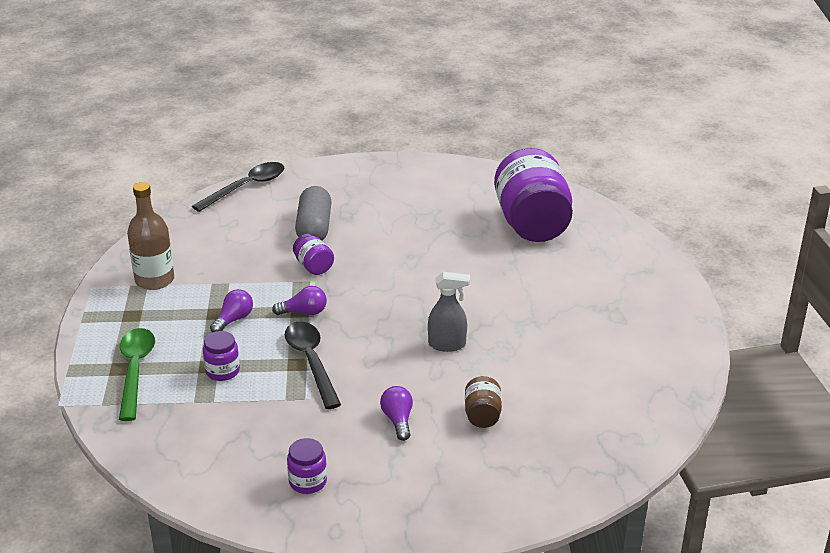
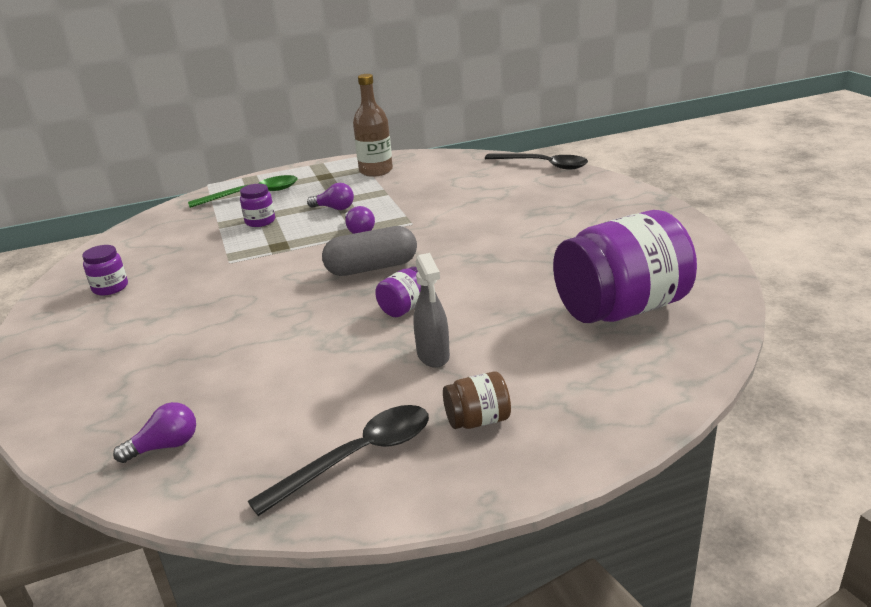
camera: 75 degrees right, 5 degrees down
(311, 362) = (283, 251): black spoon -> black spoon (358, 457)
(313, 266) = (435, 218): purple jar -> purple jar (405, 308)
(314, 228) = (501, 204): grey capsule -> grey capsule (372, 268)
(398, 420) = (200, 309): purple light bulb -> purple light bulb (165, 446)
(447, 345) = (335, 308): grey spray bottle -> grey spray bottle (433, 356)
(482, 415) = (213, 353): brown jar -> brown jar (478, 420)

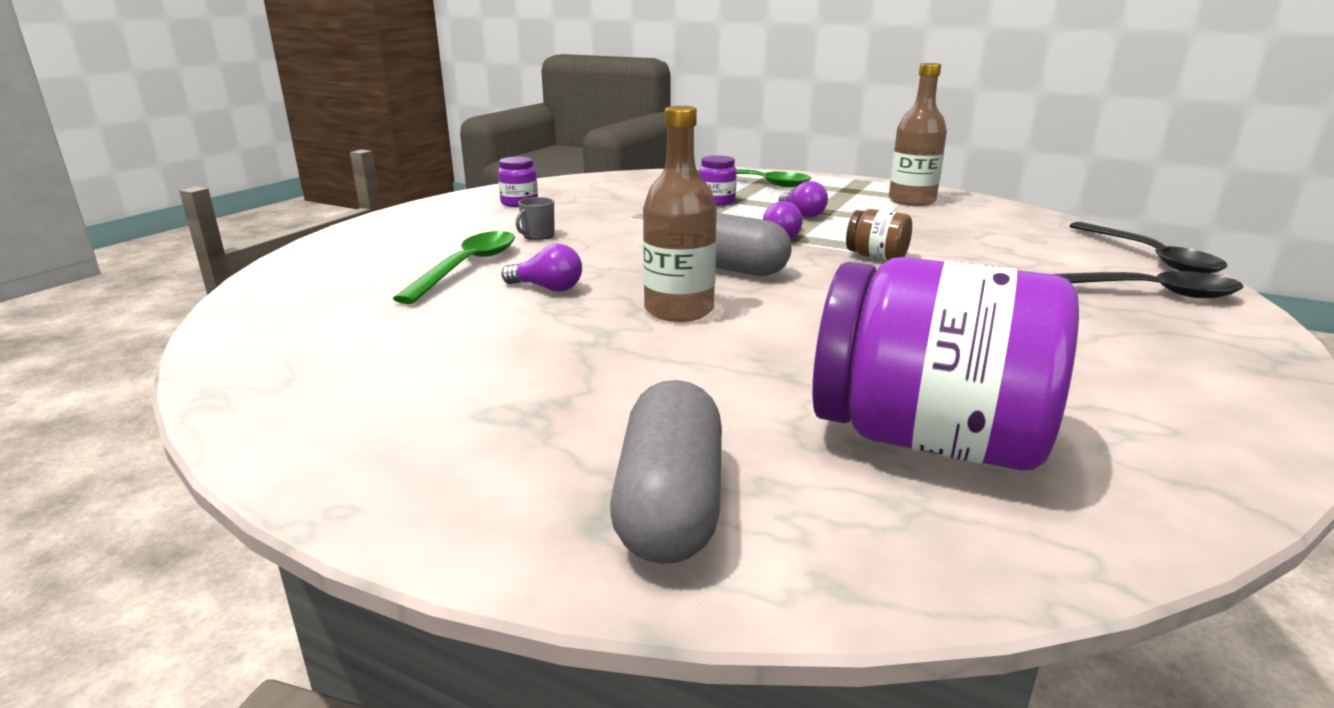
camera: 45 degrees right, 5 degrees down
(165, 446) = (302, 307): purple light bulb -> purple light bulb (547, 288)
(197, 306) = (538, 235): none -> grey mug
(208, 354) = (467, 267): none -> green spoon
(358, 457) = (359, 396): black spoon -> black spoon (1141, 293)
(405, 308) = (679, 310): purple jar -> brown bottle
(433, 356) = (607, 360): grey spray bottle -> none
(478, 420) = (504, 438): brown jar -> brown jar (876, 257)
(595, 396) = (670, 504): none -> grey capsule

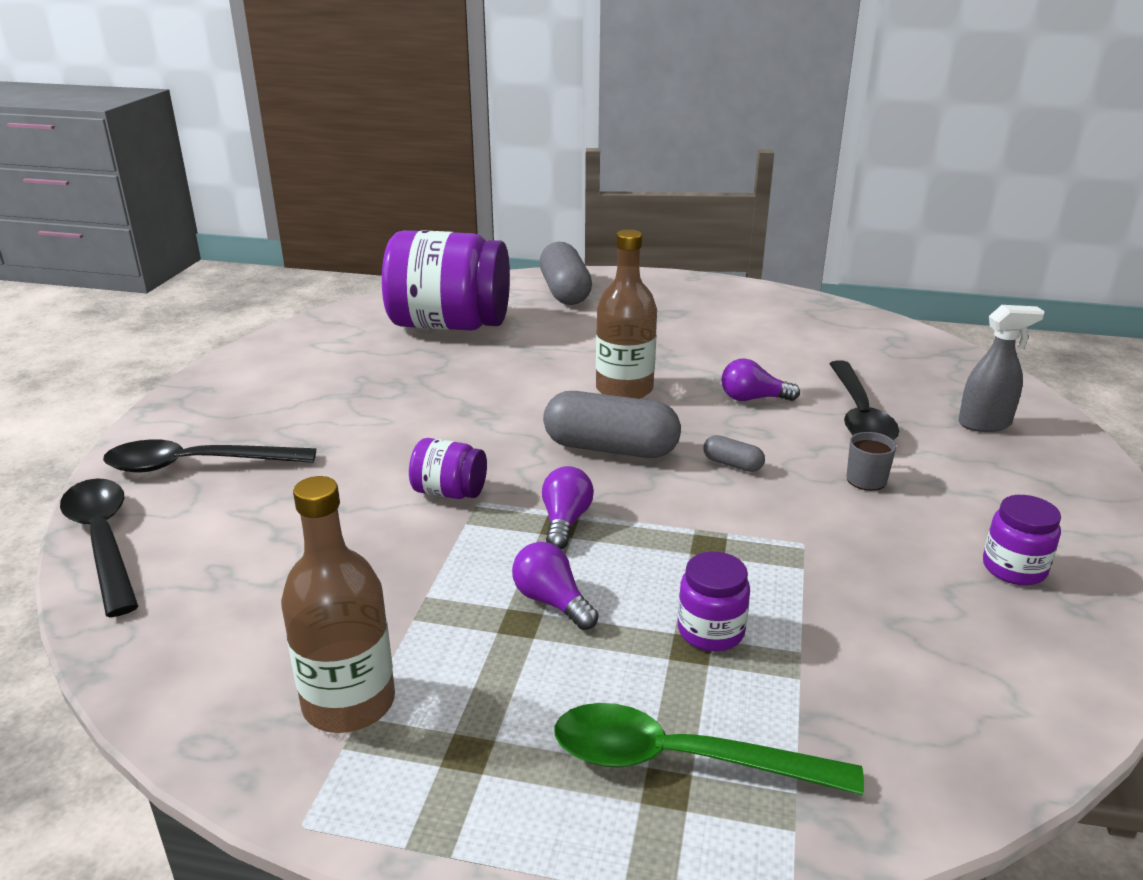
camera: 165 degrees right, 5 degrees up
(374, 252) = (985, 424): none -> grey spray bottle
(467, 267) = (859, 415): green spoon -> black spoon
(629, 250) = (732, 464): none -> grey capsule
(876, 257) = (449, 492): brown jar -> purple jar

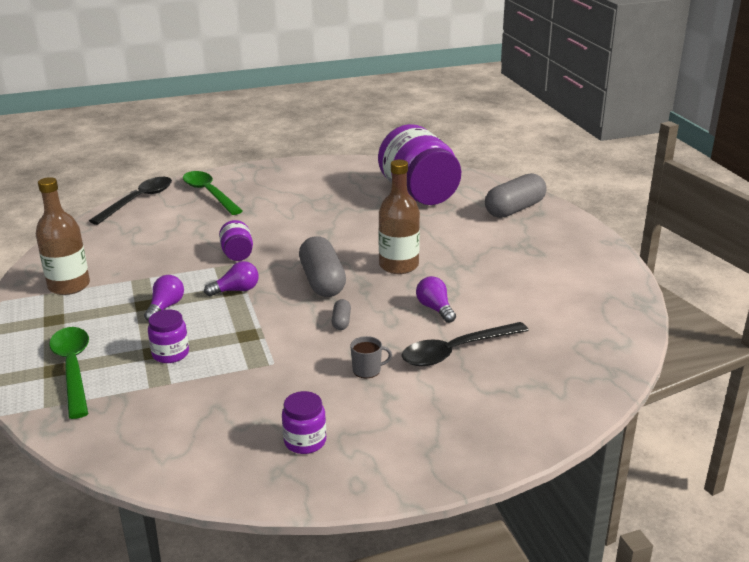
camera: 60 degrees right, 0 degrees up
(197, 465) = (209, 193): black spoon -> green spoon
(985, 424) = (500, 405): grey spray bottle -> none

